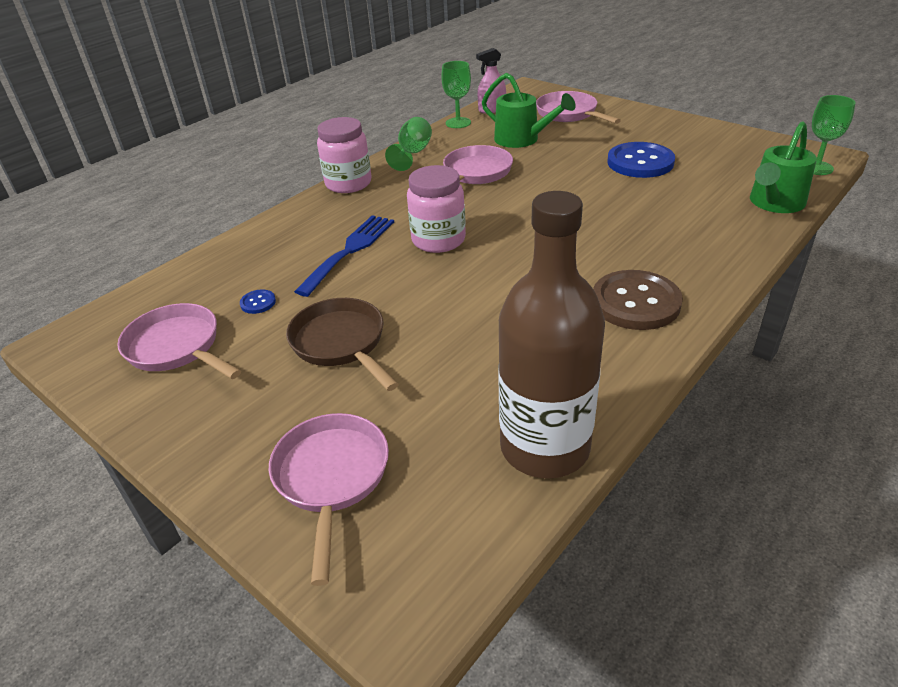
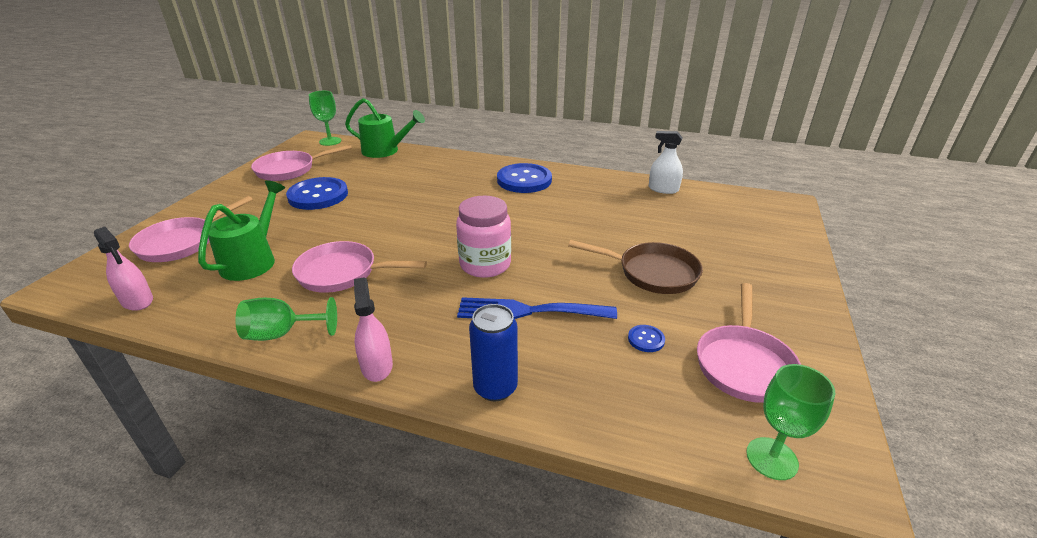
camera: 115 degrees left, 5 degrees down
(284, 223) = (495, 388): none -> blue can
(331, 477) = (753, 240): pink pan -> pink pan (289, 170)
(341, 343) = (652, 273): brown pan -> brown pan turned 105 degrees counterclockwise
(348, 183) = (376, 366): pink jar -> pink spray bottle
(458, 123) = (179, 320): green goblet -> green goblet (772, 458)
(544, 447) = (663, 189): brown bottle -> white spray bottle
(635, 302) = (524, 180): brown button -> blue button

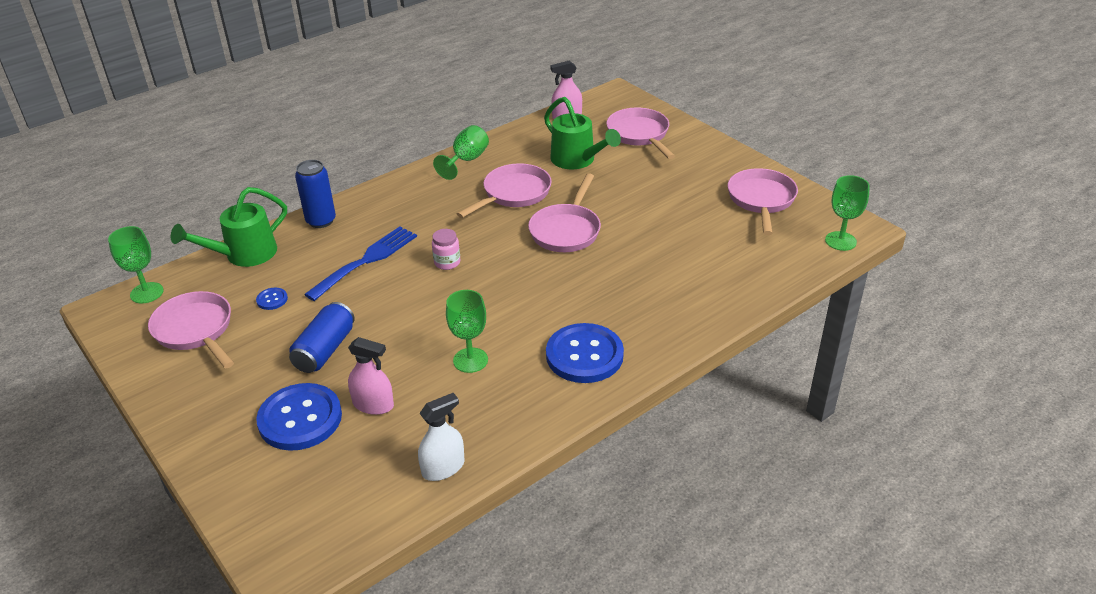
camera: 125 degrees right, 5 degrees up
(318, 195) = (675, 206): blue button -> blue button (300, 419)
(376, 366) = (393, 186): pink spray bottle -> pink spray bottle (373, 405)
(386, 151) = (771, 275): green watering can -> green watering can (243, 255)
(388, 227) = (566, 230): none -> pink pan
(485, 264) = (447, 262): pink jar -> pink jar, size x0.53
(577, 212) = (470, 360): none -> green goblet
(652, 273) = (325, 350): brown pan -> blue can

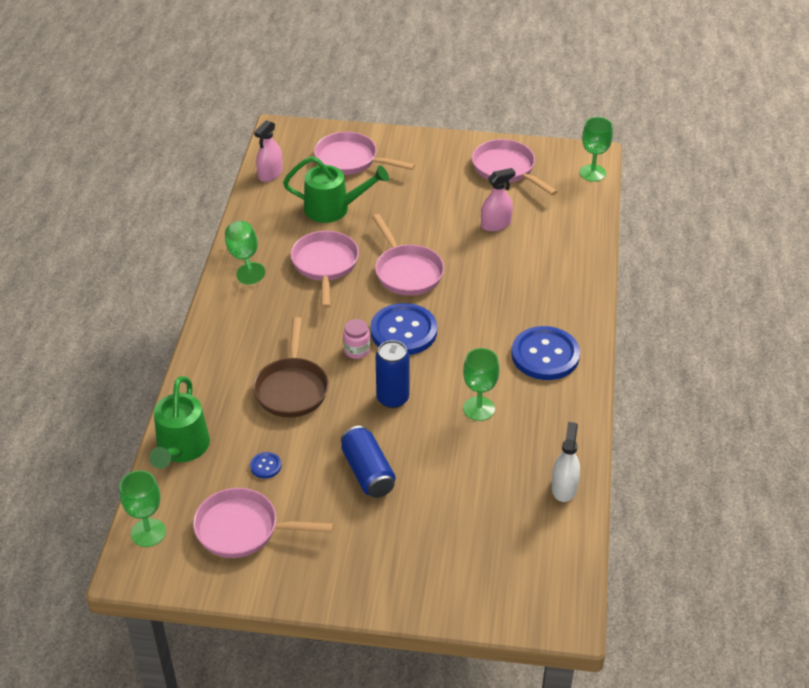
camera: 45 degrees left, 5 degrees up
(300, 419) = (426, 528): blue button -> blue button (403, 331)
(321, 221) = (201, 381): blue can -> blue can (392, 398)
(366, 260) = (292, 388): blue fork -> brown pan
(373, 405) = (460, 483): pink spray bottle -> pink spray bottle (496, 224)

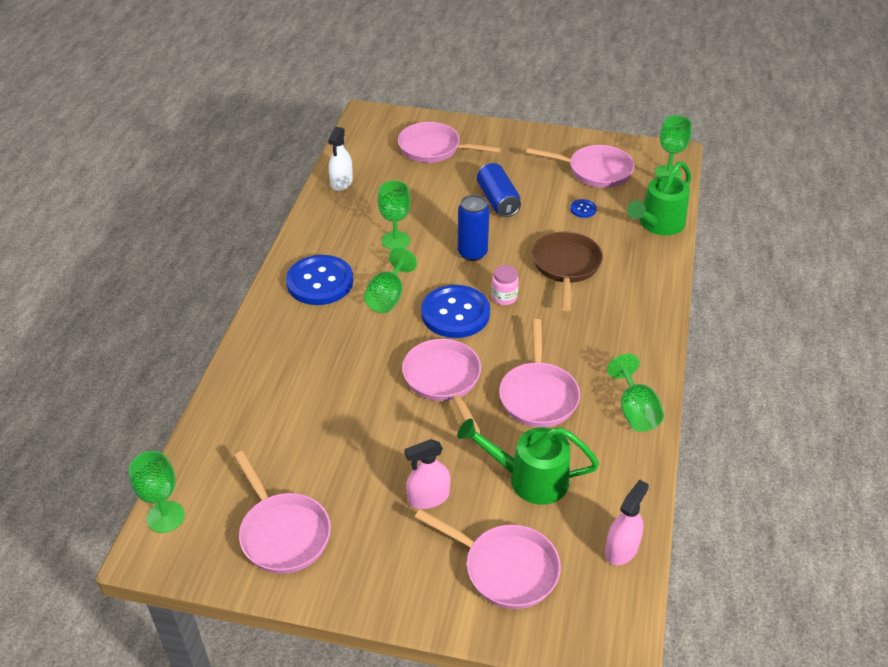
camera: 175 degrees left, 0 degrees up
(181, 449) = (657, 225): green watering can -> green watering can turned 150 degrees counterclockwise
(458, 555) = (433, 149): none -> pink pan
(472, 343) = (388, 297): none -> green goblet
(496, 224) = (324, 439): pink spray bottle -> pink spray bottle (428, 497)

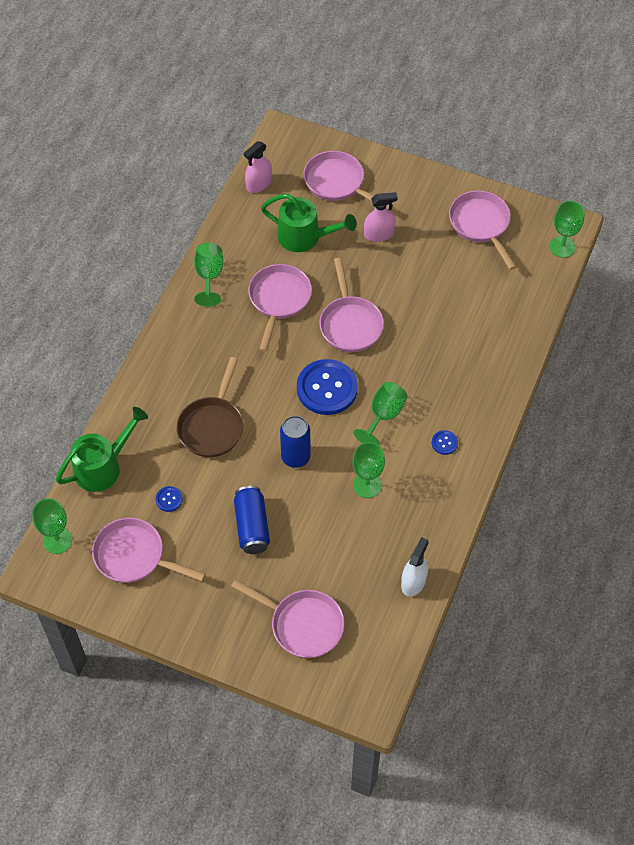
camera: 170 degrees left, 15 degrees up
(320, 282) = (444, 443): blue button -> blue button, size x0.42
(504, 297) = (279, 399): pink jar -> none

